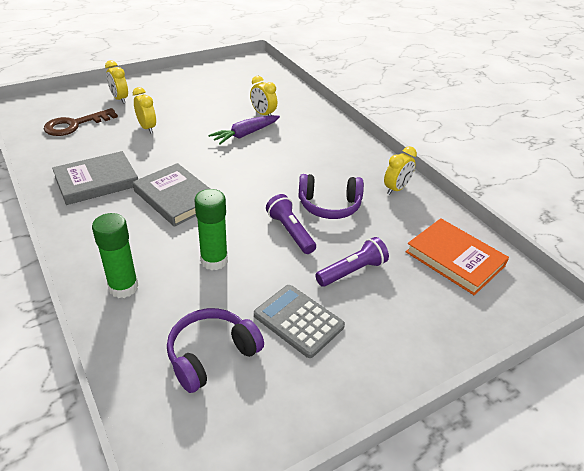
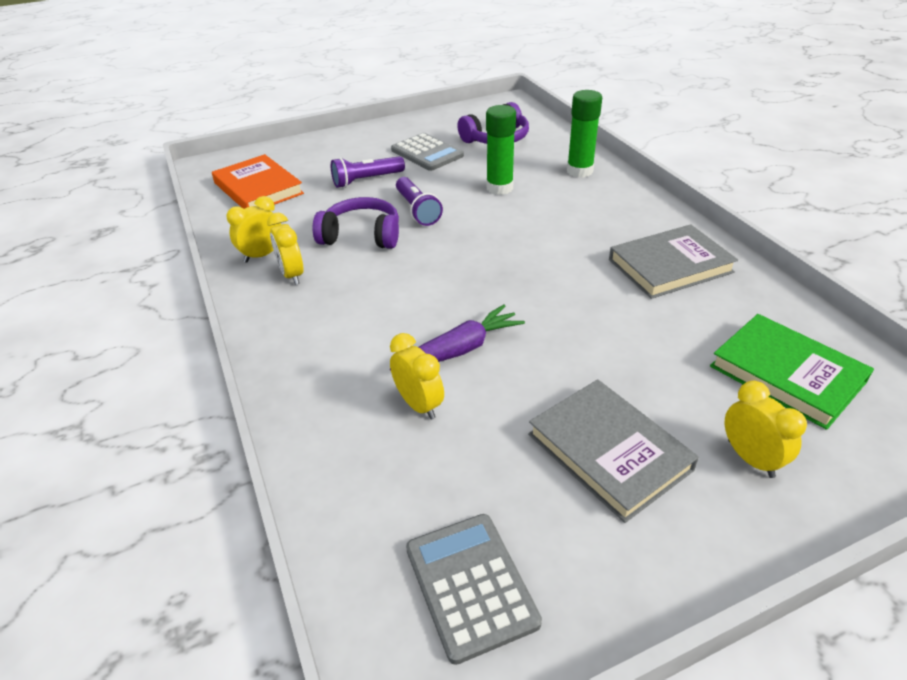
camera: 170 degrees left, 0 degrees up
(75, 125) = (787, 374): brown key -> green book
(147, 128) = (645, 366): yellow clock -> yellow clock (292, 275)
(176, 198) = (554, 245): grey book -> grey book (609, 452)
(237, 74) = (471, 585): none -> grey calculator

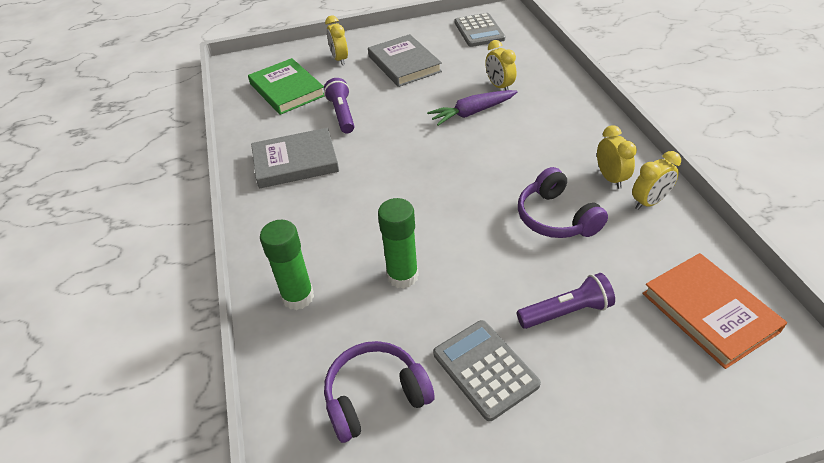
camera: 170 degrees left, 5 degrees up
(361, 235) = (556, 218): purple headphones -> purple headphones turned 45 degrees clockwise
(417, 210) = (500, 248): purple flashlight -> purple flashlight (342, 114)

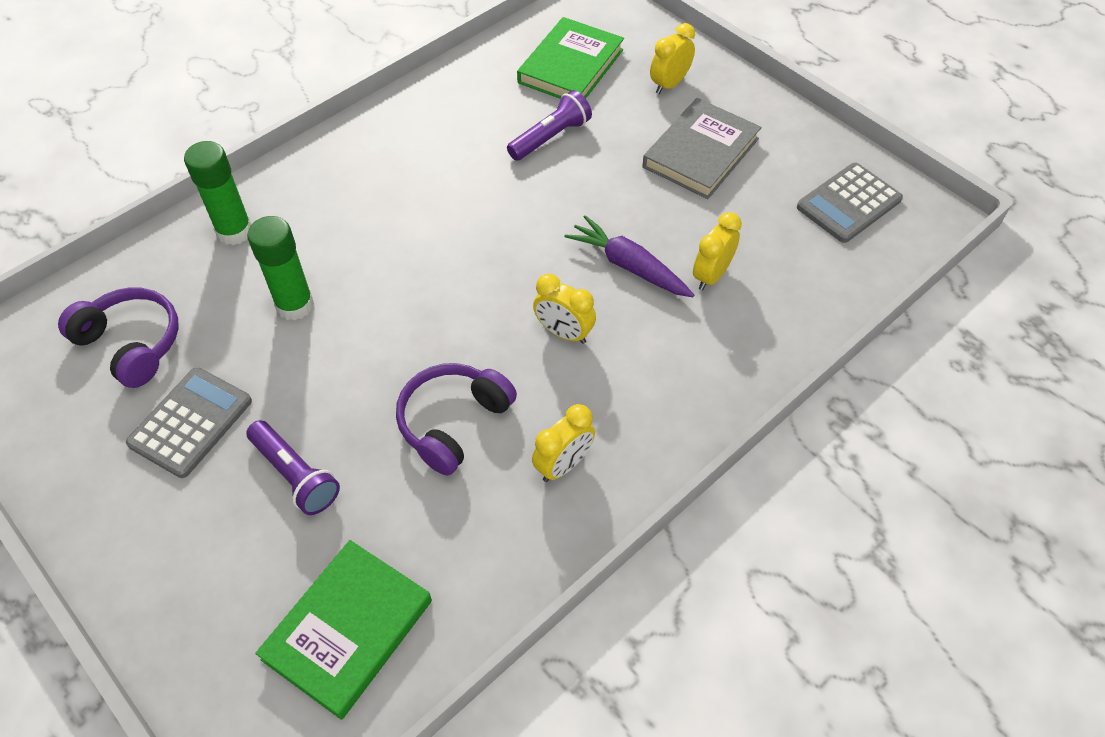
camera: 60 degrees right, 10 degrees up
(295, 162) = (438, 136): grey book -> none
(649, 202) = (532, 523): yellow clock -> yellow clock (563, 333)
(709, 312) = (348, 630): orange book -> green book

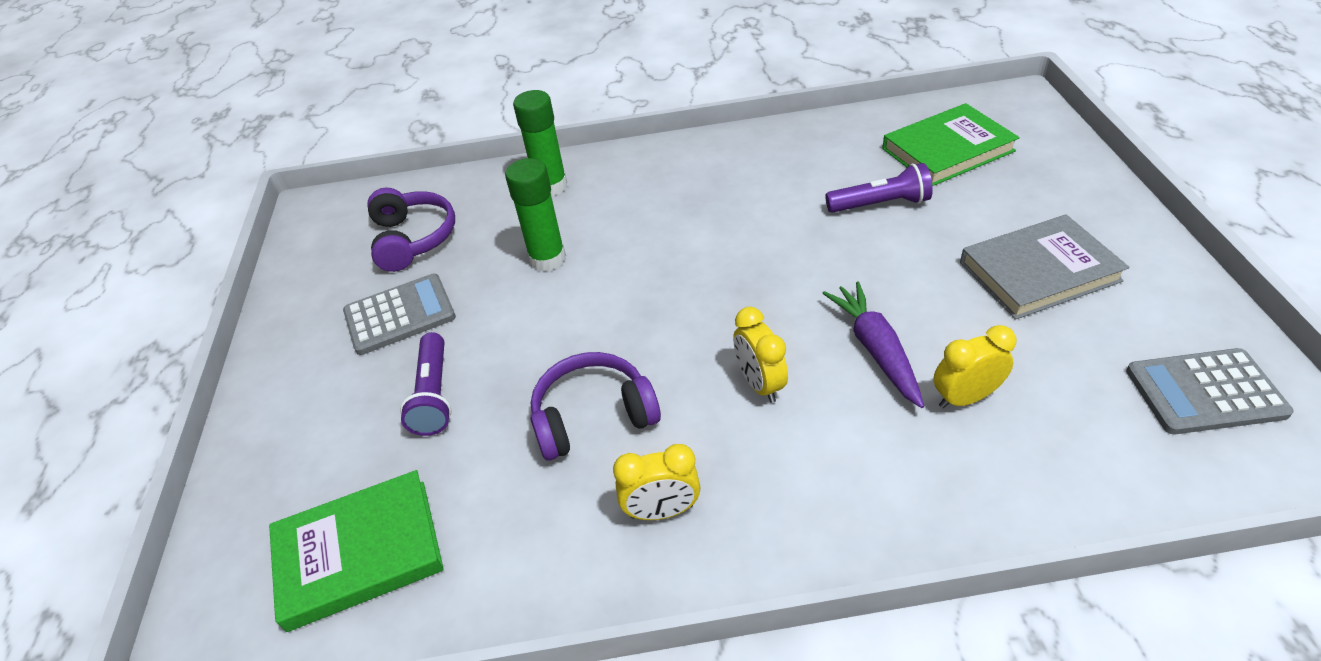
camera: 40 degrees right, 10 degrees down
(669, 84) = (1047, 196): yellow clock -> none

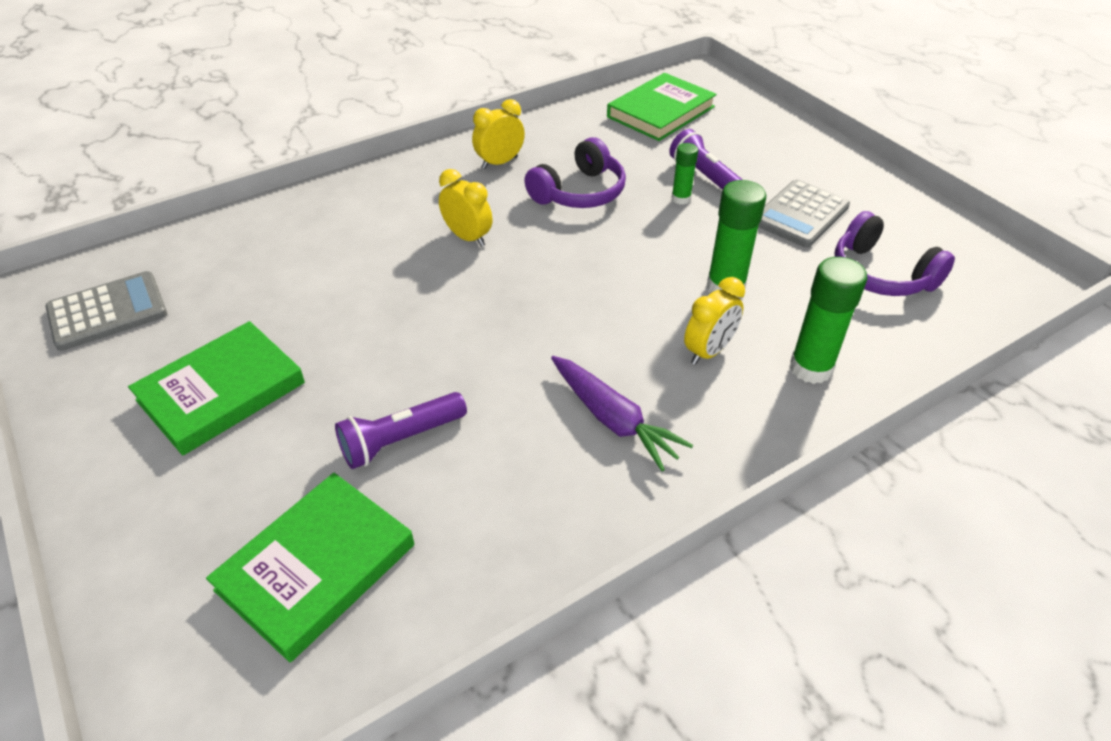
camera: 150 degrees right, 0 degrees up
(490, 371) = (681, 199): none -> green glue stick
(875, 349) = (380, 282): purple carrot -> purple carrot (613, 419)
(965, 398) = (305, 264): yellow clock -> yellow clock (709, 351)
(1039, 271) = (221, 392): grey book -> green book

